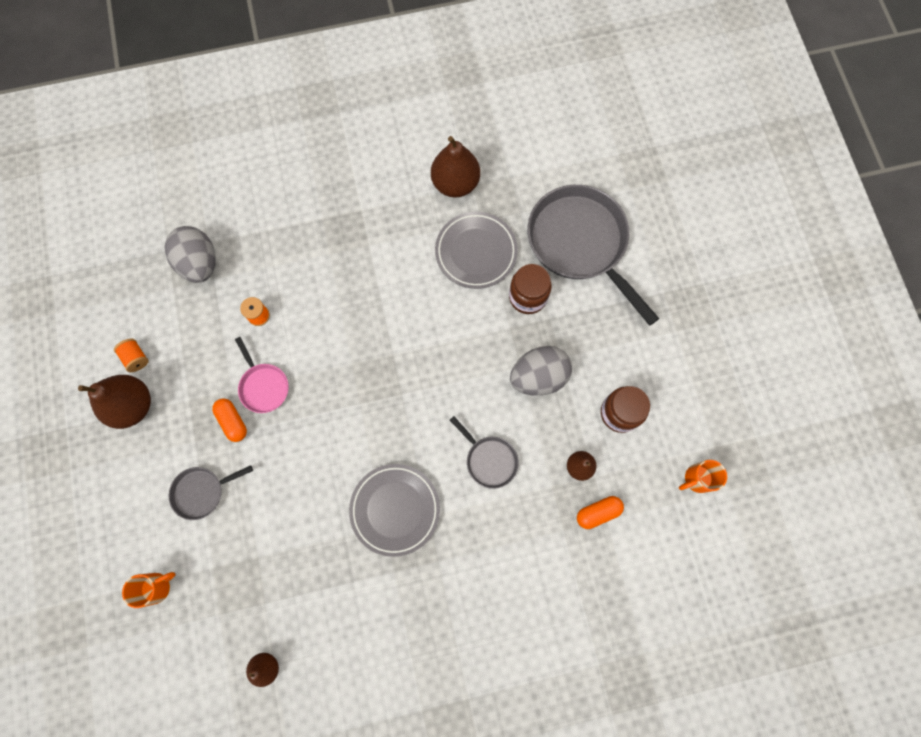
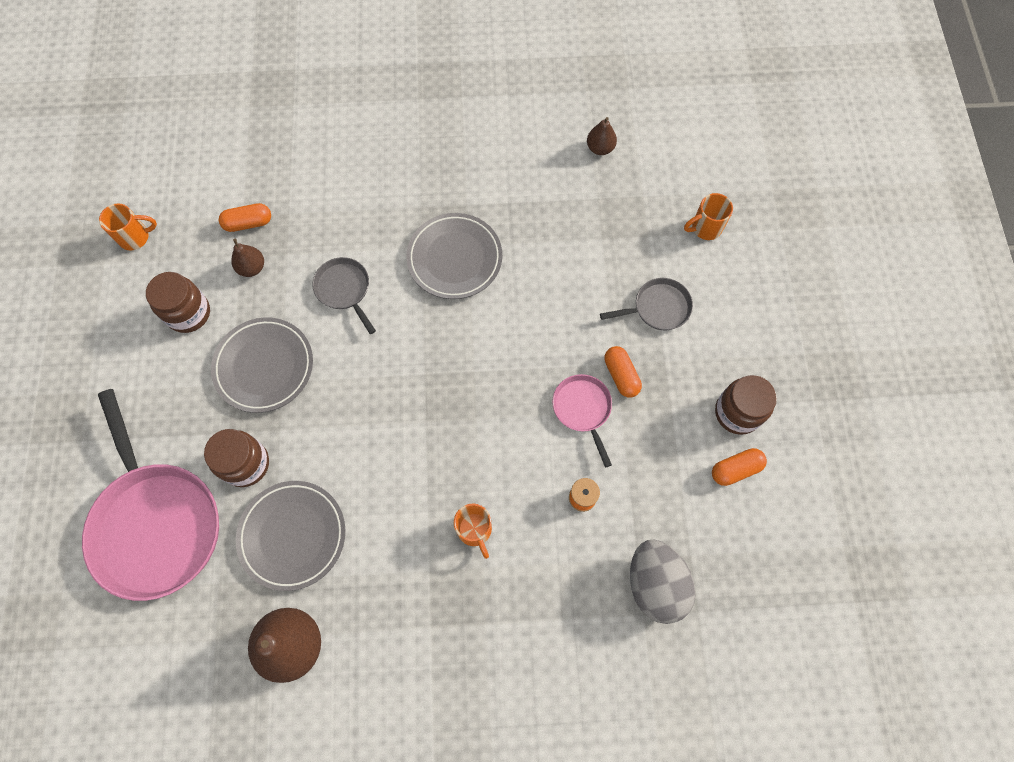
camera: 170 degrees left, 5 degrees down
(132, 405) = (737, 412): brown pear -> brown jar
(136, 358) = (735, 469): orange spool -> orange capsule
(339, 278) = (475, 530): none -> orange mug
(538, 377) = (264, 366): grey egg -> grey plate
(580, 244) = (156, 523): grey pan -> pink pan

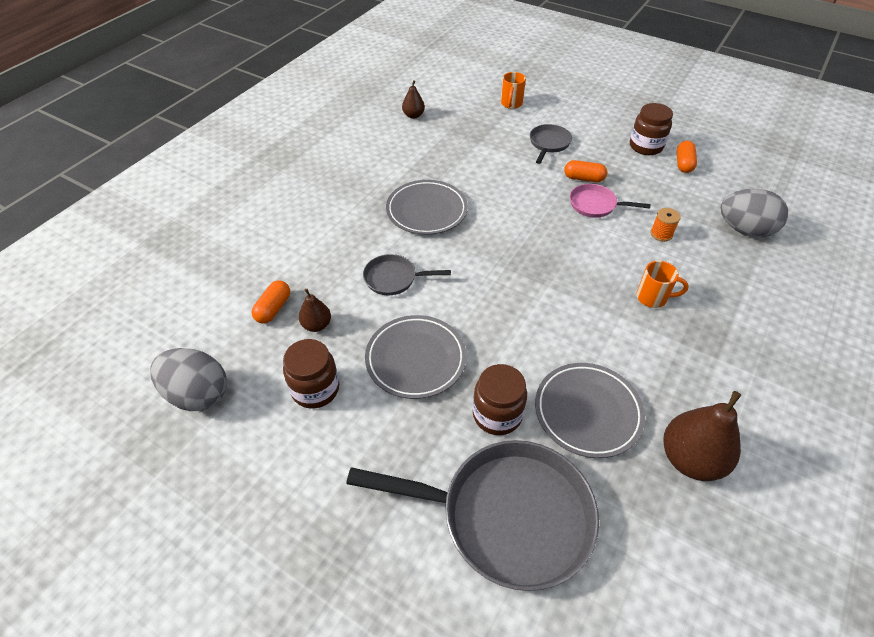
camera: 55 degrees left, 20 degrees down
(135, 237) = (198, 394): orange mug -> grey egg
(156, 523) = (506, 516): pink pan -> grey pan

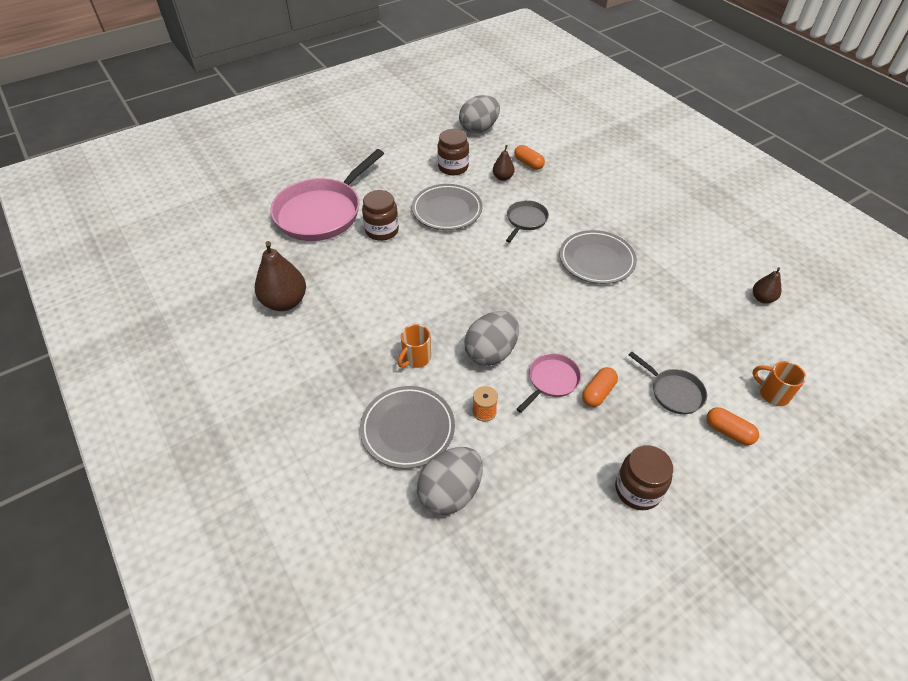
camera: 115 degrees right, 0 degrees up
(506, 516) = (322, 212): grey pan -> pink pan
(587, 412) = (352, 270): grey plate -> grey plate (407, 429)
(599, 249) = (491, 352): none -> grey egg
(683, 164) = (587, 510): orange capsule -> orange capsule (728, 431)

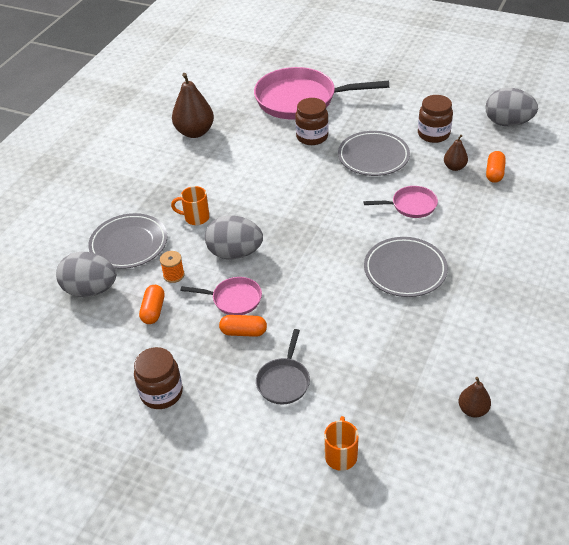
camera: 60 degrees right, 5 degrees down
(525, 220) = (411, 205): grey pan -> pink pan
(728, 431) = (267, 434): orange capsule -> orange capsule (153, 310)

